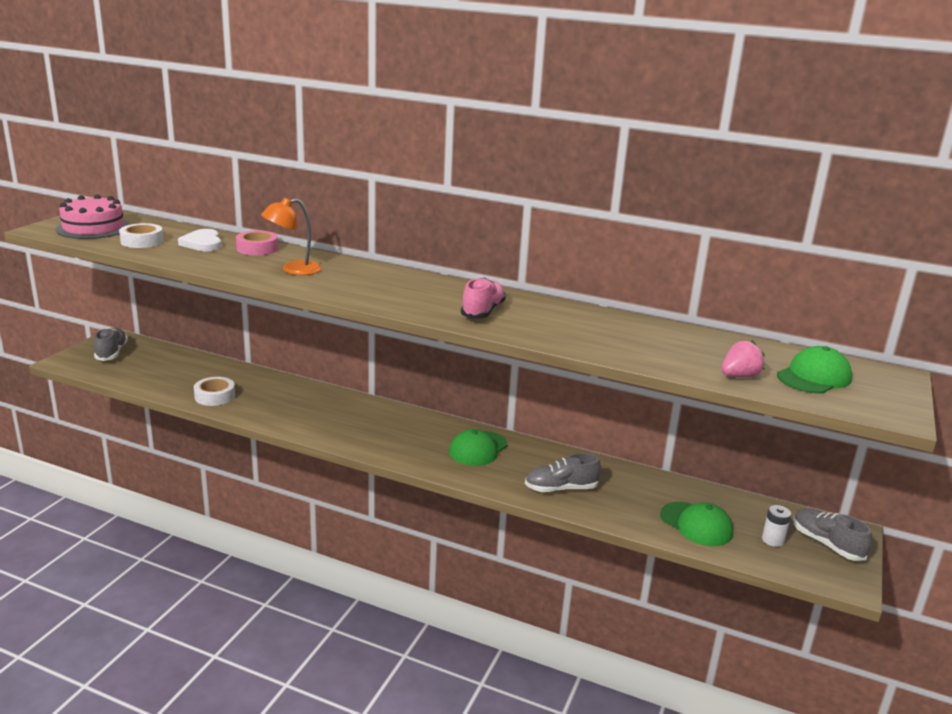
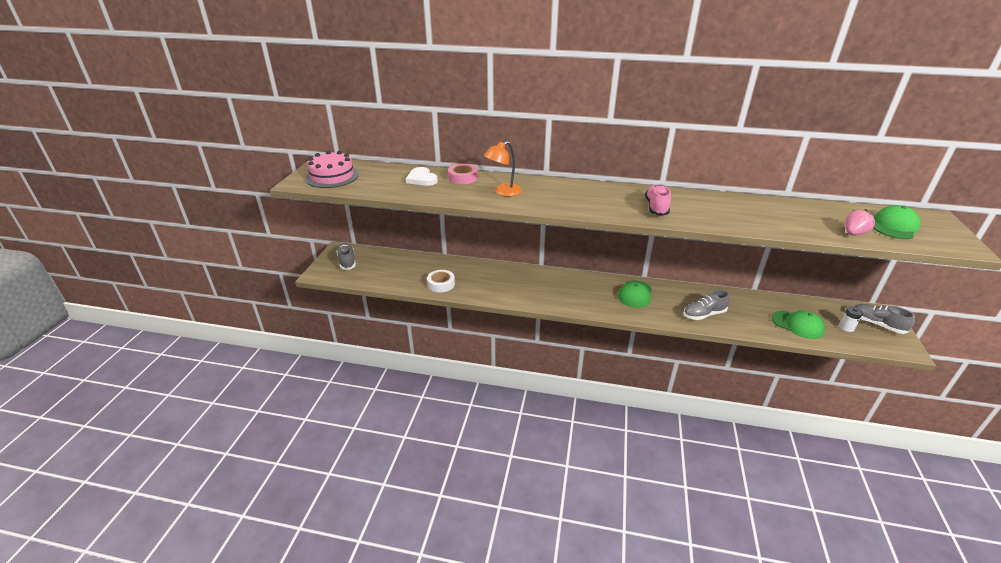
camera: 10 degrees left, 10 degrees up
(142, 241) = (377, 183): white tape -> none

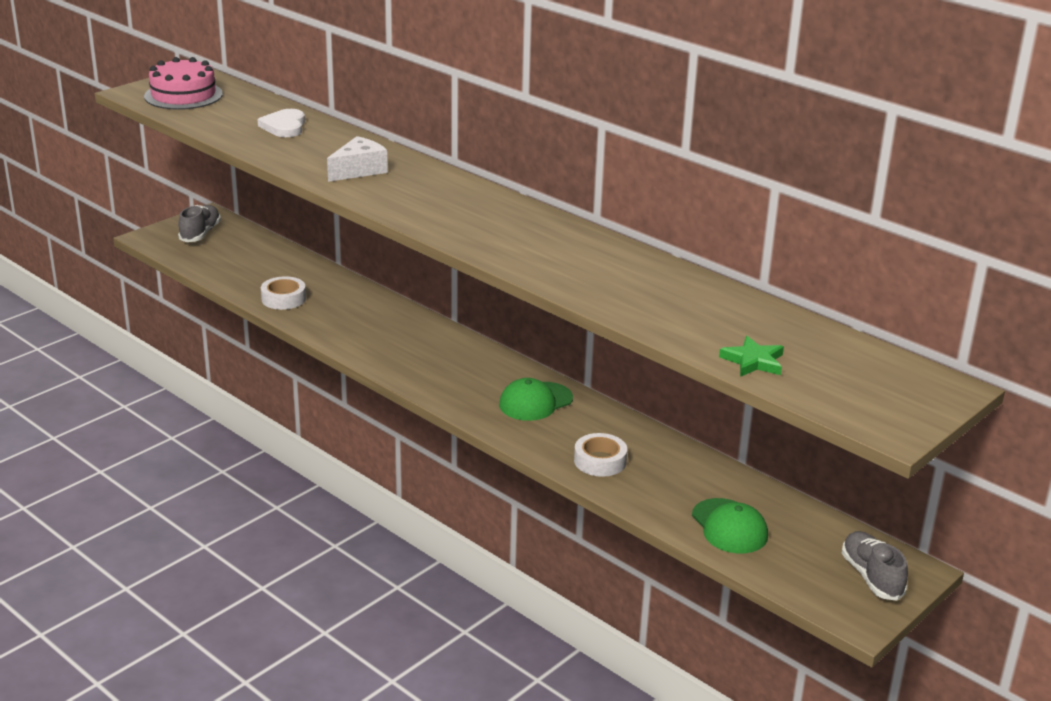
camera: 30 degrees right, 5 degrees down
(463, 178) = (338, 139): pink tape -> none
(503, 192) = (359, 170): orange lamp -> white cheese
(656, 208) = (528, 246): pink shoe -> none
(704, 314) = (600, 461): grey shoe -> white tape
(846, 327) = (808, 560): white battery -> none
(853, 233) = (753, 361): pink strawberry -> green star
(894, 226) = (844, 375): green cap -> none

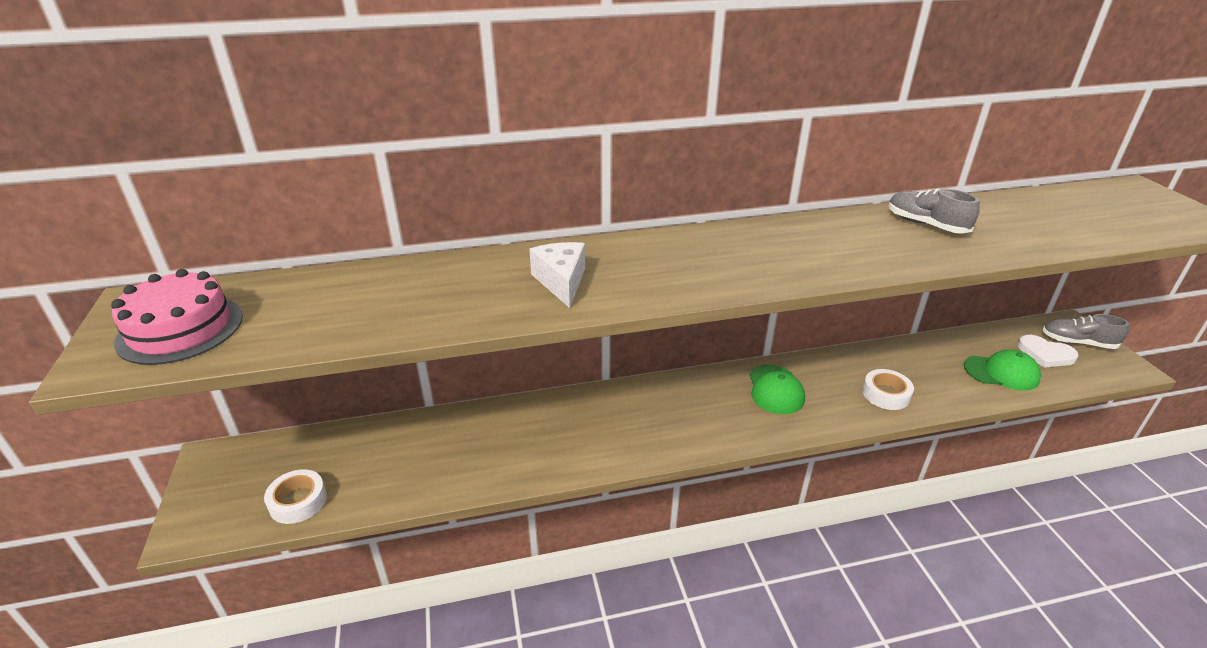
camera: 55 degrees left, 5 degrees up
(200, 233) = (240, 481): grey shoe -> grey shoe (926, 225)
(283, 299) = (458, 471): white tape -> white tape (298, 501)
(284, 126) = (386, 289): white heart -> white heart (1045, 354)
(753, 361) = (1090, 233): green star -> none

